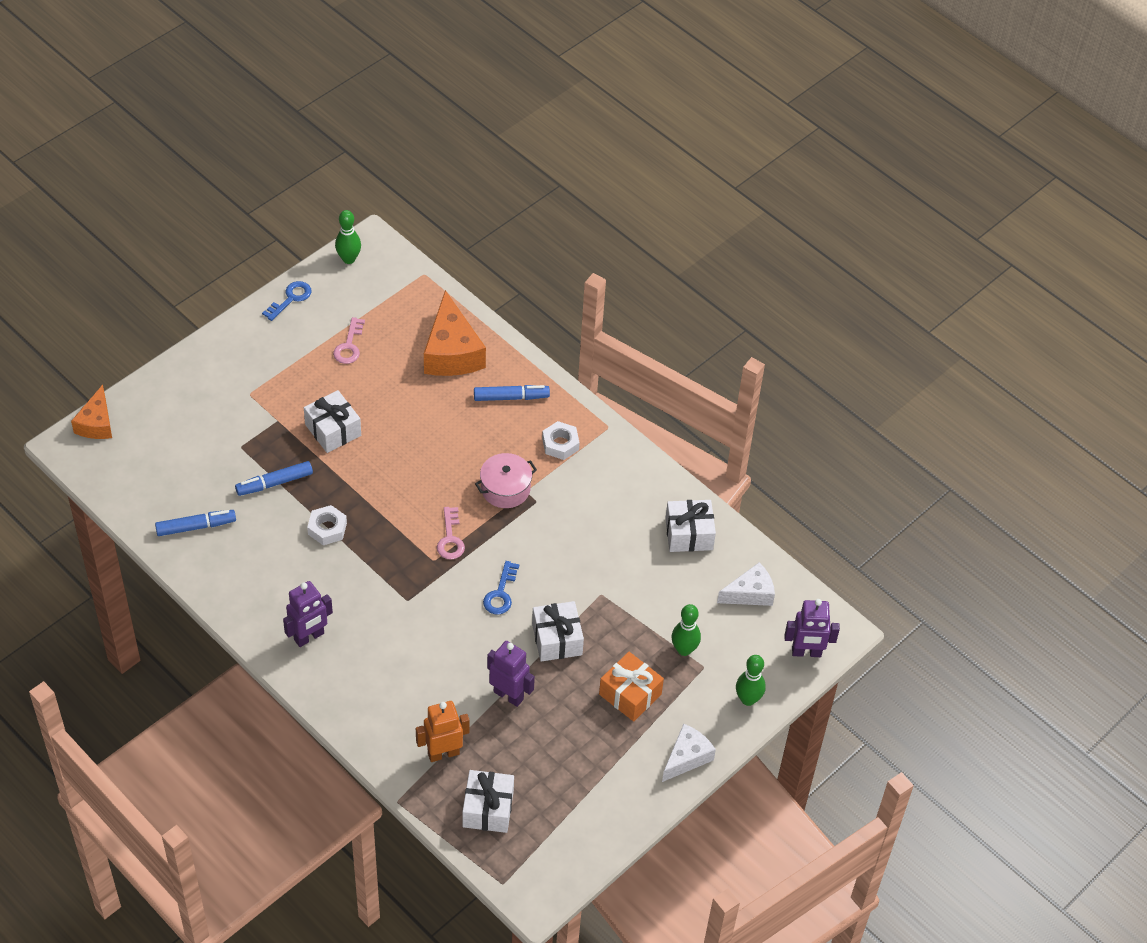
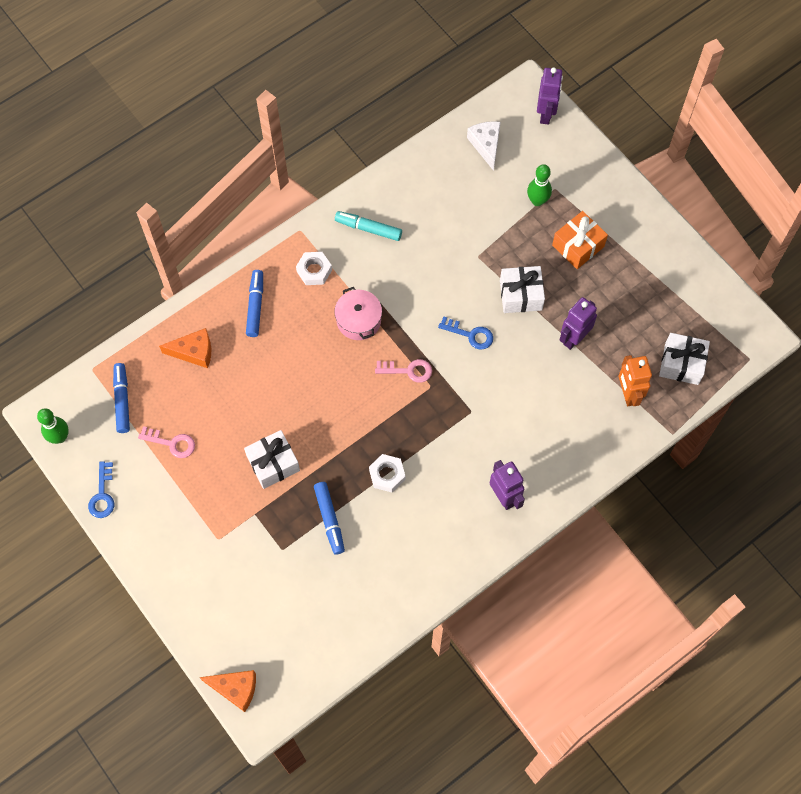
camera: 80 degrees left, 15 degrees up
(196, 527) = (373, 593): blue marker -> blue marker (122, 400)
(290, 299) = (102, 495): blue key -> blue key turned 135 degrees counterclockwise
(452, 352) = (194, 352): orange cheese -> orange cheese, size x0.61
(620, 488) = (368, 228): none -> turquoise marker
(686, 757) = (639, 212): white cheese -> none
(689, 534) = (422, 182): white gift -> none
(748, 699) = (587, 161): green bowling pin -> none

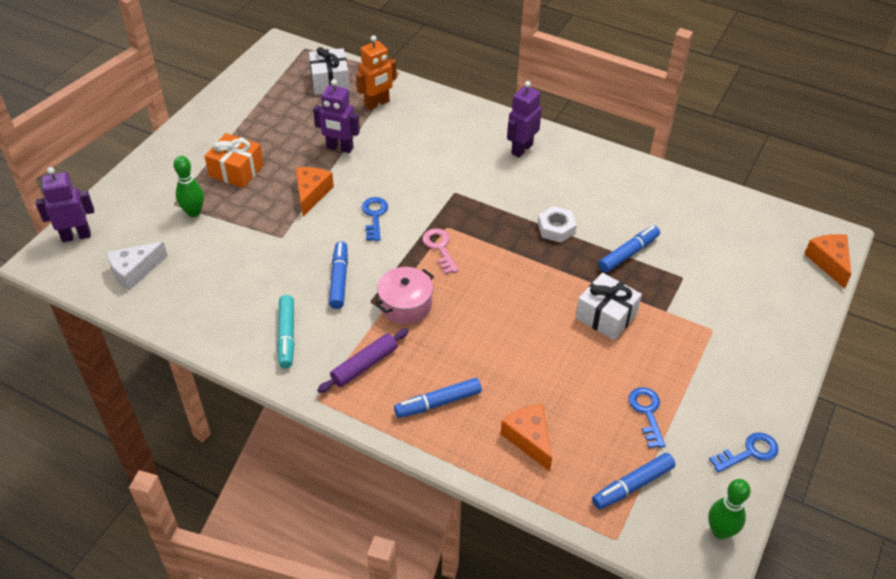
camera: 115 degrees left, 20 degrees down
(172, 443) = (647, 413): pink key -> blue key
(314, 271) = (364, 365): white nut -> purple rolling pin
(409, 283) = (339, 279): none -> blue marker
(520, 295) = (311, 194): white gift -> orange cheese

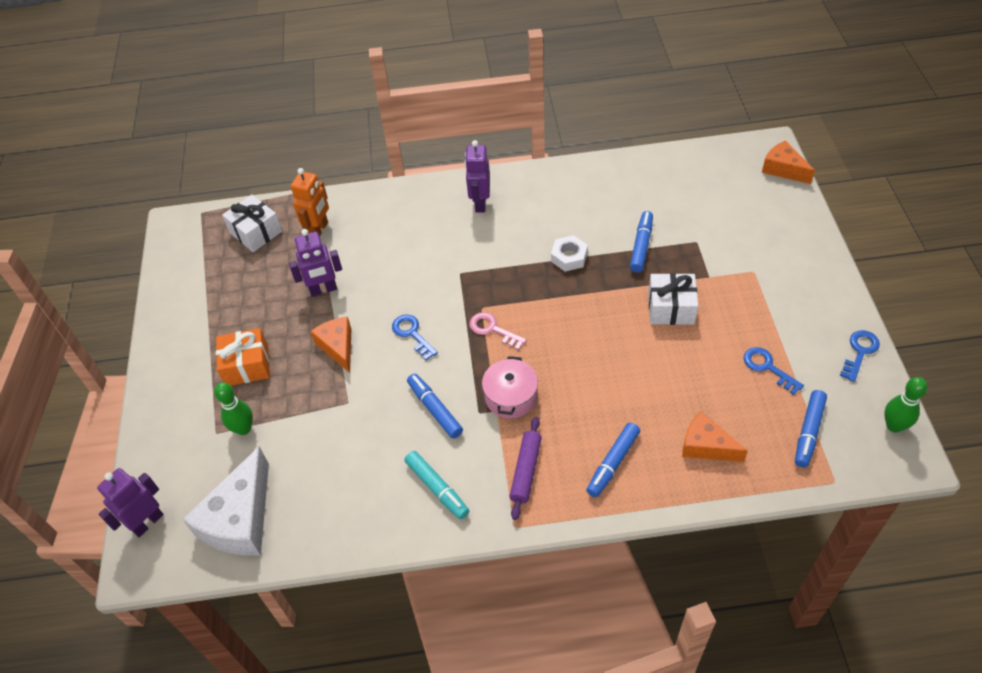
camera: 30 degrees left, 5 degrees up
(134, 271) = (240, 519): white cheese -> white cheese, size x1.64

